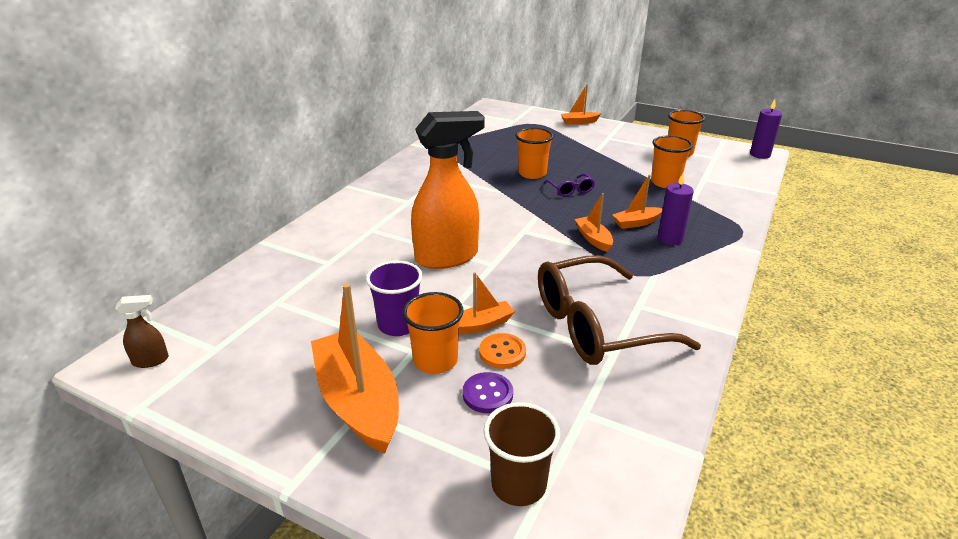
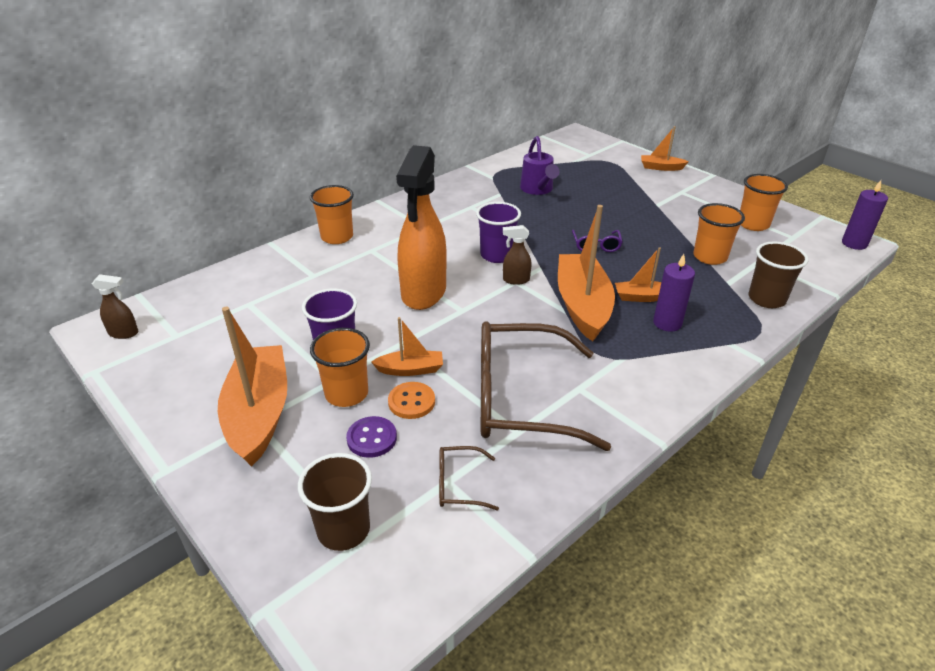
camera: 20 degrees right, 5 degrees up
(447, 257) = (423, 293): orange spray bottle -> orange spray bottle turned 105 degrees clockwise
(489, 154) = (538, 189): none -> purple watering can
(491, 213) = (497, 255): none -> purple cup
(522, 230) = (515, 280): none -> brown spray bottle
(532, 173) = (568, 219): orange cup -> orange cup (337, 237)
(593, 239) = (582, 305): orange boat -> orange boat, size x2.03
(595, 412) = (458, 484): none -> brown glasses
(729, 206) = (766, 299): none -> brown cup

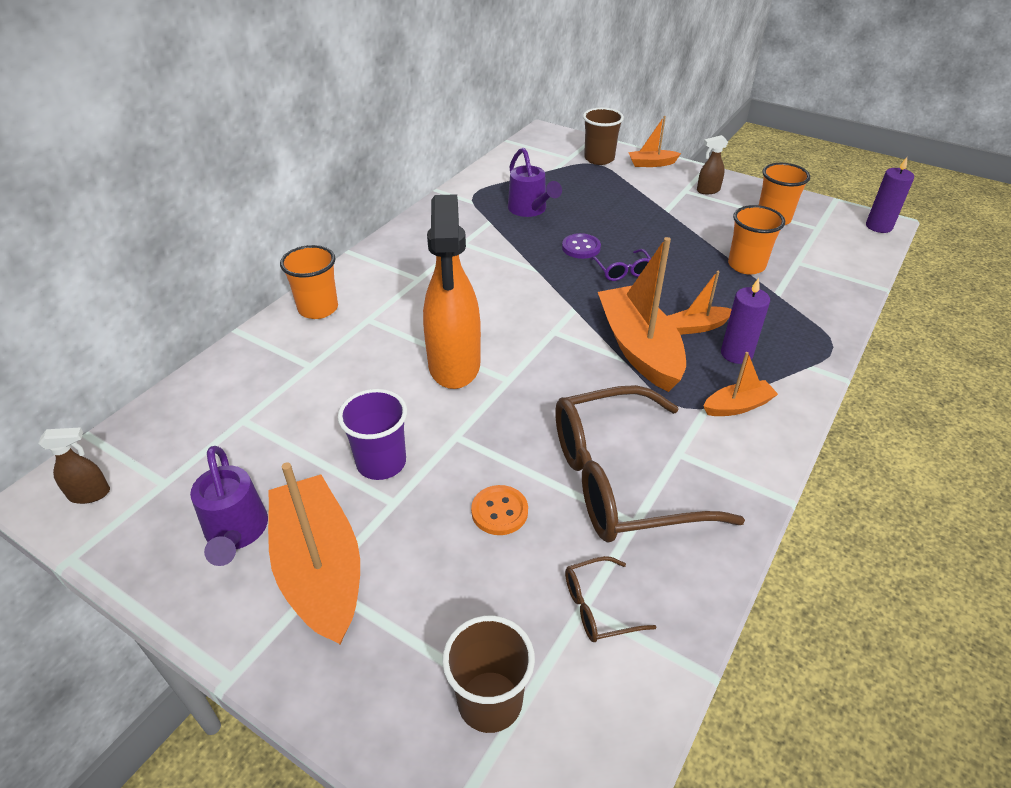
camera: 15 degrees left, 5 degrees up
(211, 377) = (236, 532): none -> purple watering can
(346, 394) = (418, 518): orange cup -> none
(372, 438) = (473, 570): purple button -> purple button (581, 247)
(410, 369) = (480, 469): orange boat -> orange boat (737, 406)
(497, 255) = (518, 301): purple cup -> none
(515, 280) = (553, 329): brown spray bottle -> brown spray bottle (707, 190)
(766, 299) = (823, 306): brown cup -> brown cup (599, 159)

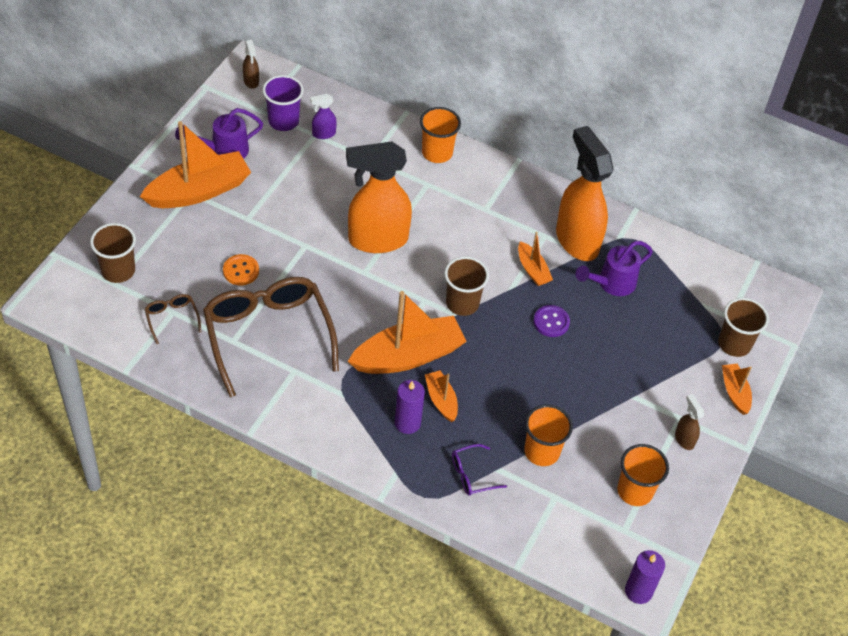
camera: 80 degrees right, 10 degrees up
(245, 410) = (323, 134): none -> purple spray bottle
(381, 463) = (279, 209): purple cup -> purple cup (283, 121)
(472, 224) = (576, 240): none -> orange spray bottle
(558, 303) = (462, 303): none -> brown cup
(623, 271) = (517, 352): purple glasses -> purple glasses (472, 475)
(737, 406) = (344, 414): orange boat -> orange boat (532, 270)

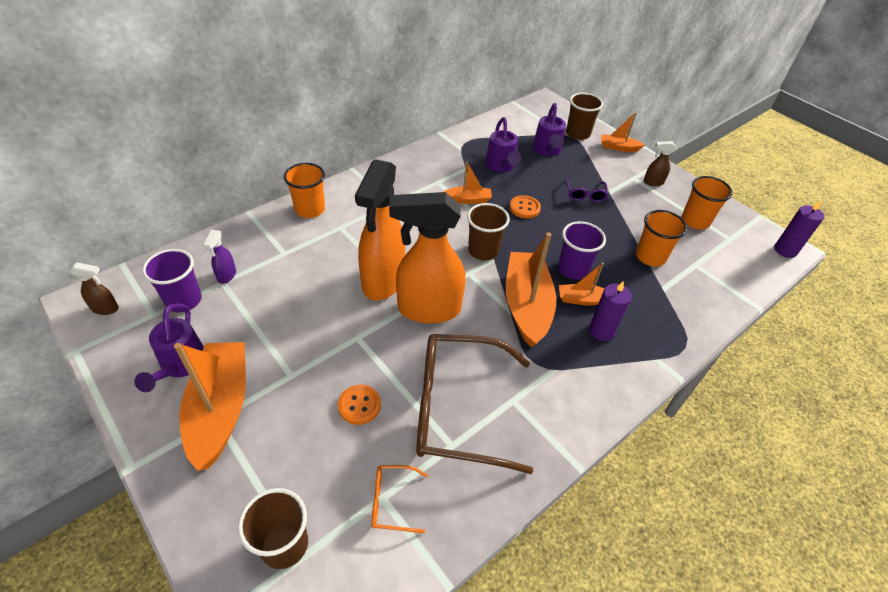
camera: 65 degrees left, 5 degrees down
(172, 318) = (392, 501): brown glasses -> orange glasses
(472, 475) = (666, 307): purple glasses -> purple glasses (585, 195)
(480, 384) = (573, 269): none -> purple cup
(551, 322) = (524, 208): purple button -> orange button
(576, 240) = (451, 168): orange spray bottle -> orange spray bottle (428, 309)
(675, 320) = (547, 150): none -> purple watering can

